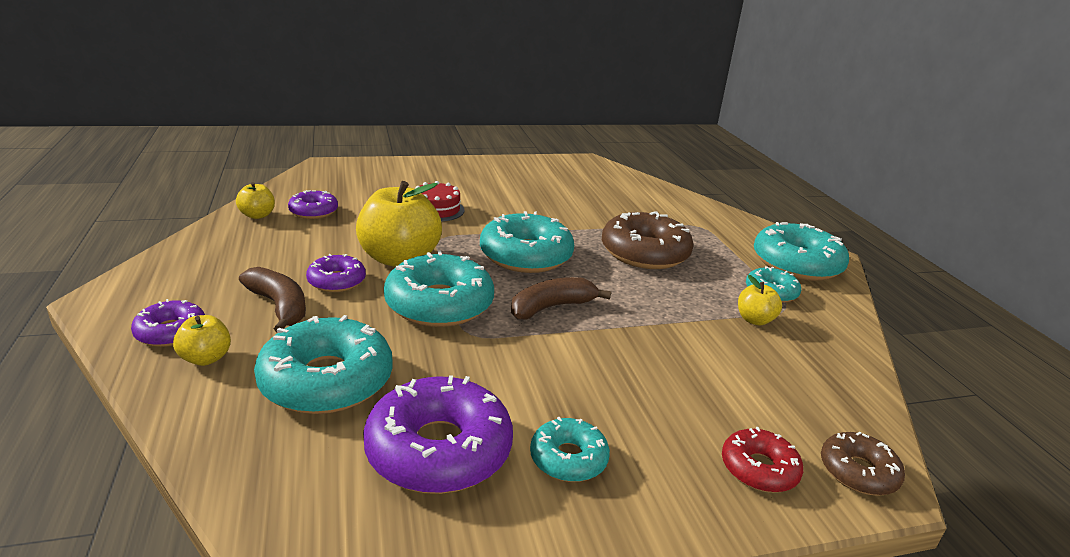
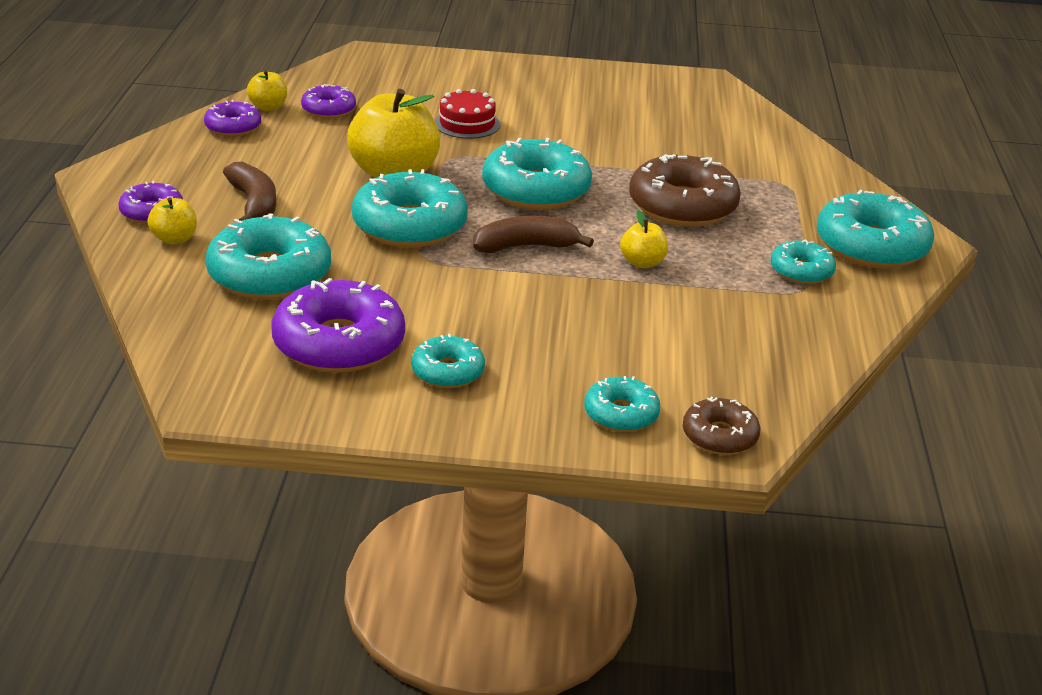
camera: 20 degrees right, 5 degrees up
(336, 281) = (319, 188): purple donut -> purple donut (233, 127)
(754, 320) = (749, 295): yellow apple -> yellow apple (642, 263)
(759, 469) = (621, 414): red donut -> turquoise donut

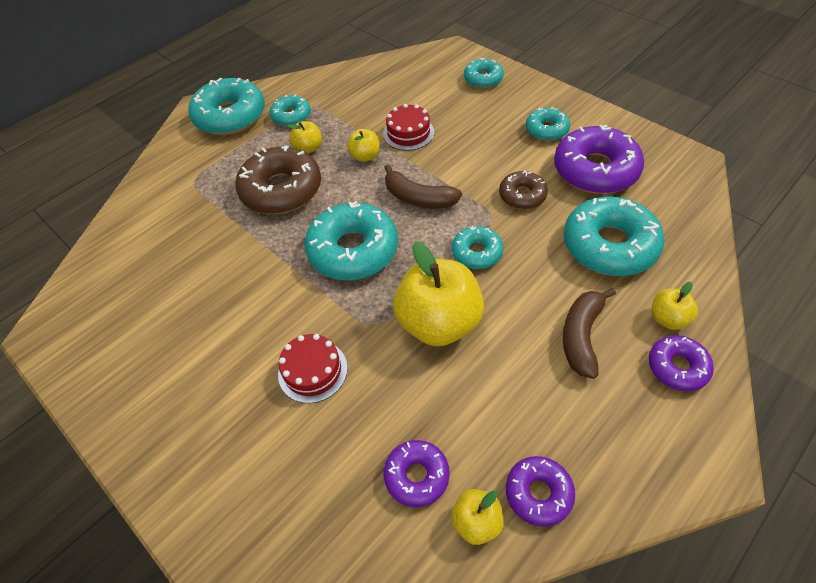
camera: 135 degrees left, 20 degrees up
(409, 225) = (477, 252): turquoise donut -> turquoise donut, size x0.54
(627, 303) = (408, 133): none -> red cake
(719, 436) = (452, 56): brown donut -> brown donut (522, 195)
(720, 248) = (308, 148): none -> yellow apple

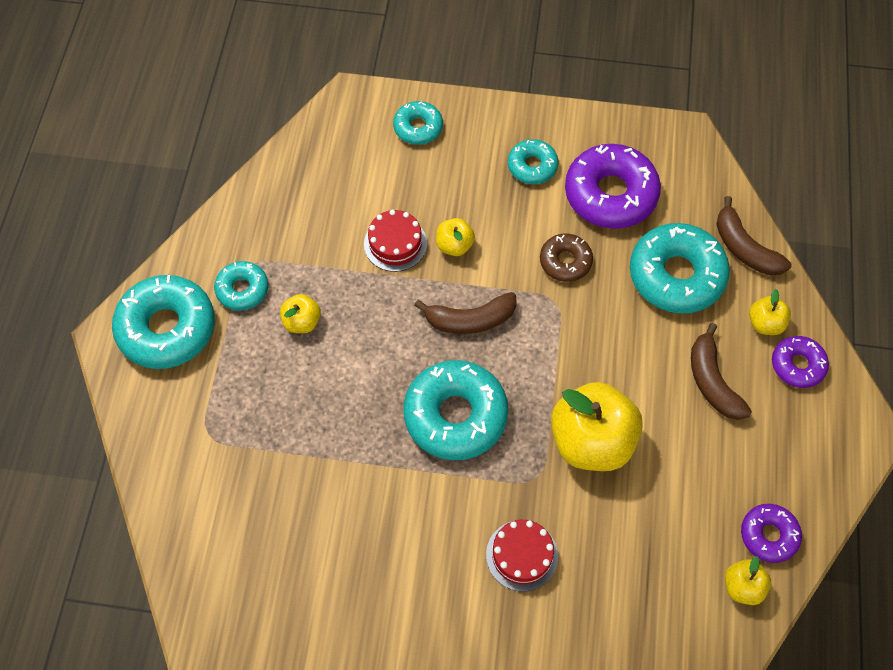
camera: 40 degrees left, 10 degrees up
(281, 190) = (320, 390): brown donut -> none
(365, 156) = (374, 298): yellow apple -> yellow apple (454, 245)
(416, 476) = (675, 583): purple donut -> none
(477, 252) = (570, 350): turquoise donut -> none
(689, 255) = (744, 248): none -> brown banana

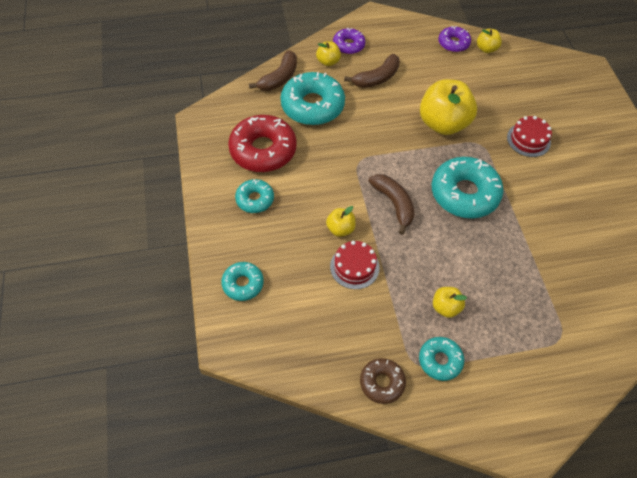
camera: 110 degrees left, 5 degrees down
(167, 328) = (499, 405): turquoise donut -> none
(565, 261) = (326, 163): brown donut -> brown donut (382, 382)
(610, 194) = (263, 150): purple donut -> red donut

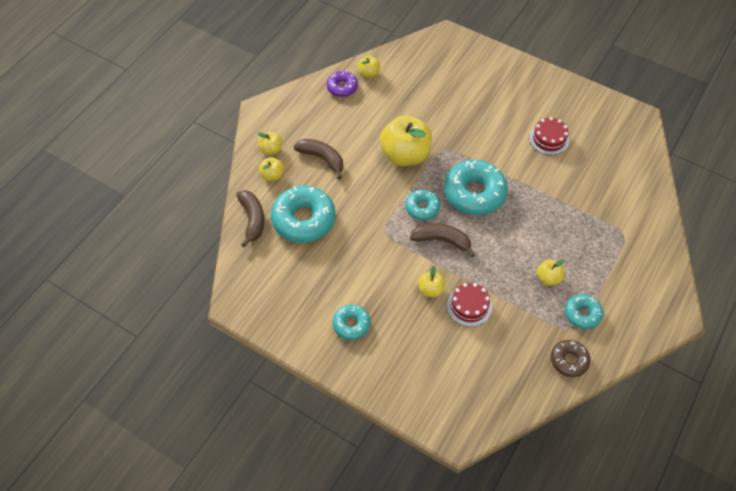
camera: 45 degrees left, 0 degrees up
(243, 284) = (417, 388): turquoise donut -> turquoise donut (422, 208)
(263, 150) = (311, 284): red donut -> none
(348, 45) = (271, 150): purple donut -> yellow apple
(377, 78) = (322, 159): brown banana -> brown banana turned 60 degrees counterclockwise
(528, 140) = (468, 120): red cake -> red cake (549, 139)

